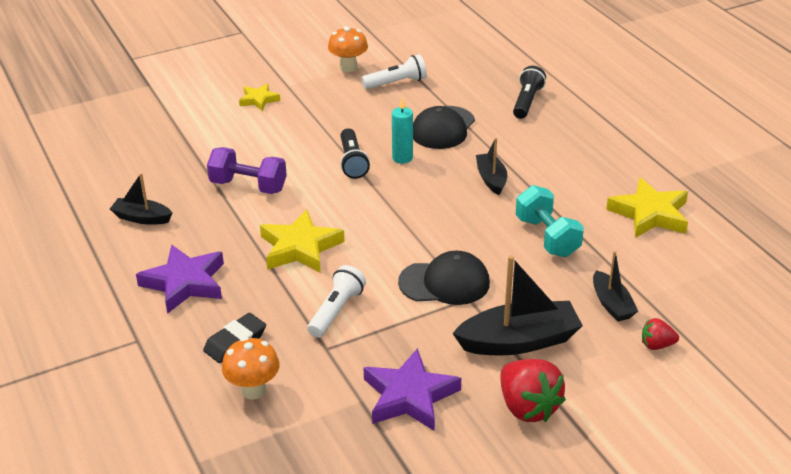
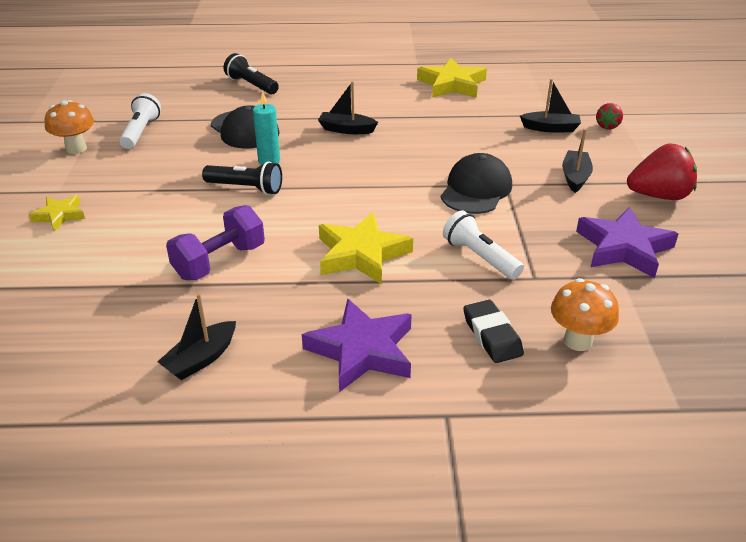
camera: 65 degrees left, 0 degrees up
(519, 341) = (575, 177): black boat -> black boat, size x0.57
(547, 237) = (448, 129): turquoise dumbbell -> none

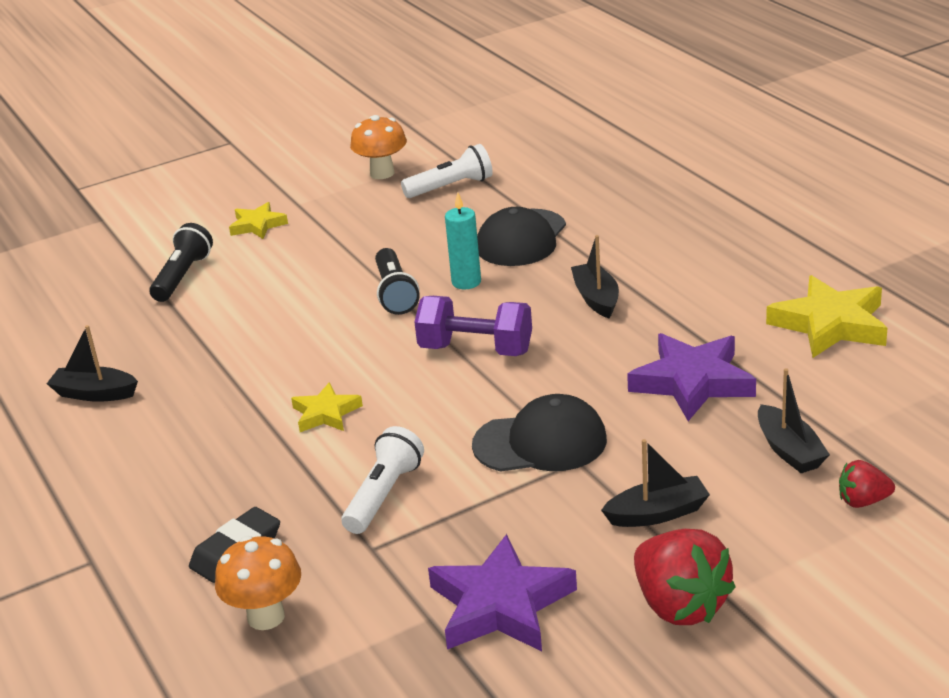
camera: 65 degrees right, 5 degrees down
(219, 262) = (247, 338): purple dumbbell -> purple dumbbell (476, 350)
(251, 85) = (638, 194): black flashlight -> black flashlight (183, 276)
(361, 254) = (326, 413): yellow star -> yellow star, size x0.57
(362, 350) = (159, 476): purple star -> purple star (692, 382)

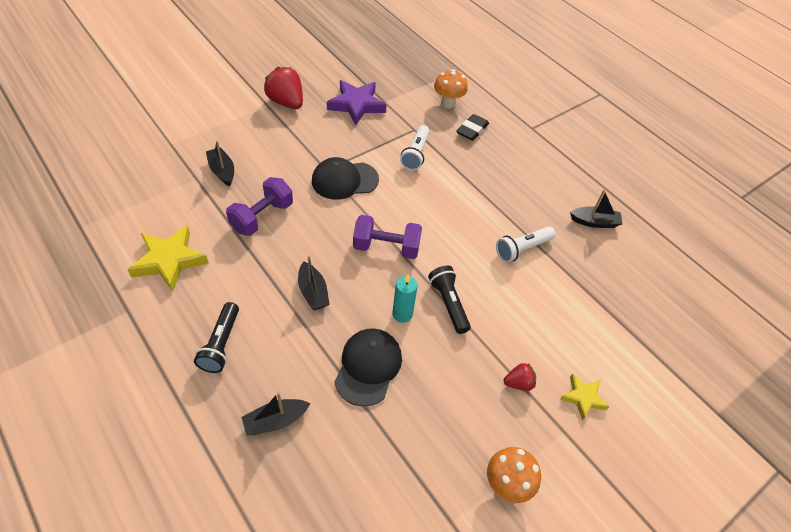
camera: 165 degrees right, 20 degrees up
(183, 276) = (605, 330): black flashlight -> black flashlight (221, 344)
(326, 413) = (459, 203): yellow star -> none
(451, 187) = (437, 454): white flashlight -> white flashlight (522, 249)
(657, 513) = (290, 141): black boat -> black boat (275, 421)
(692, 382) = (262, 217): purple star -> purple dumbbell
(863, 501) = (197, 143): red strawberry -> red strawberry (518, 383)

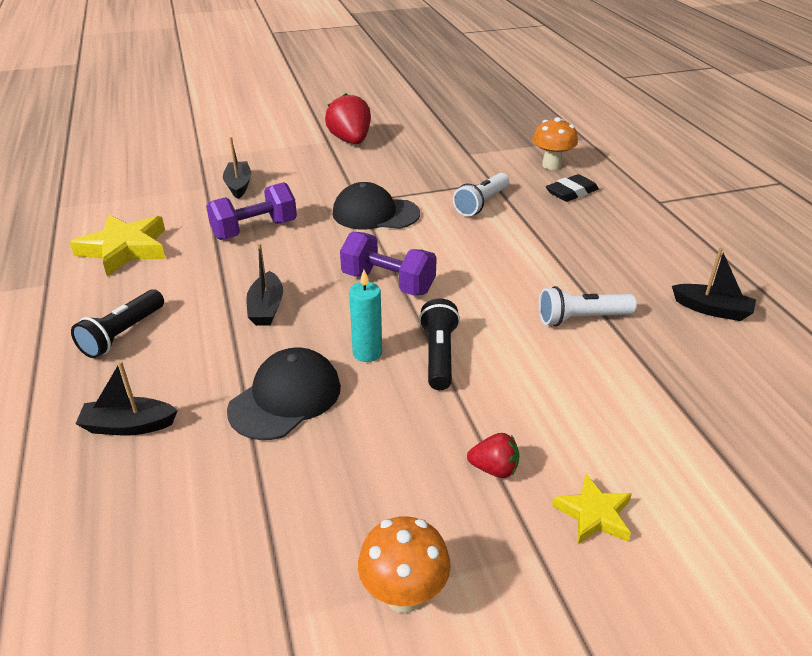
camera: 25 degrees right, 15 degrees down
(356, 105) = (433, 152): purple star -> none

